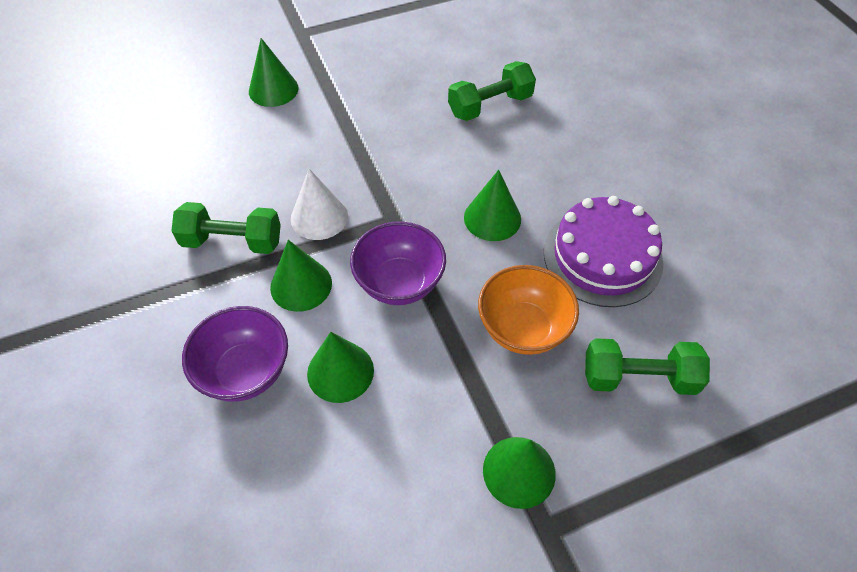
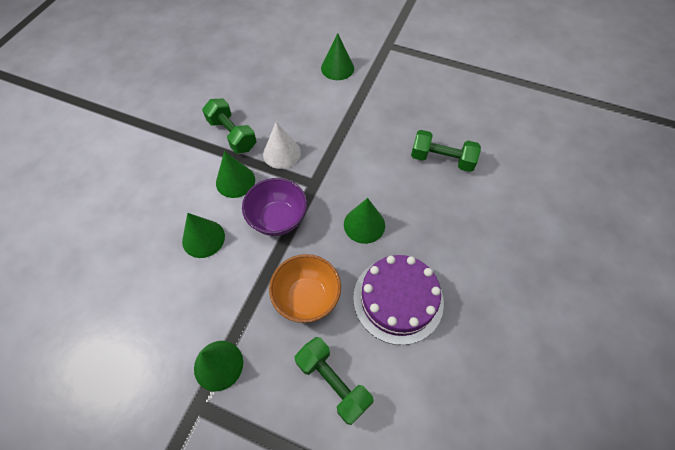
camera: 45 degrees right, 5 degrees up
(246, 371) = (169, 202): purple bowl -> none

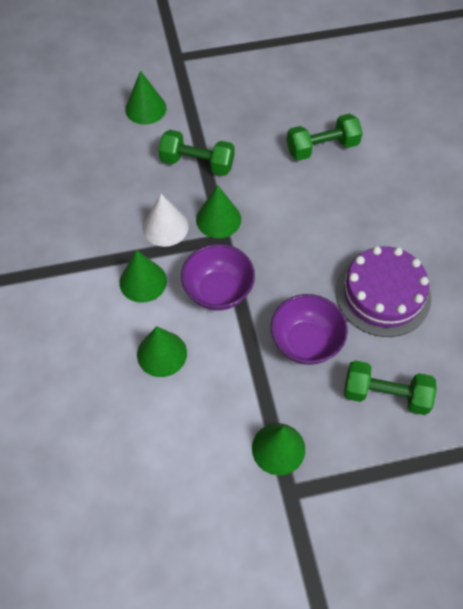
camera: 35 degrees left, 0 degrees up
(232, 134) = (96, 238): green dumbbell -> green dumbbell (197, 163)
(307, 297) = (305, 342): orange bowl -> purple bowl
(364, 225) = (302, 248): green cone -> green cone (218, 219)

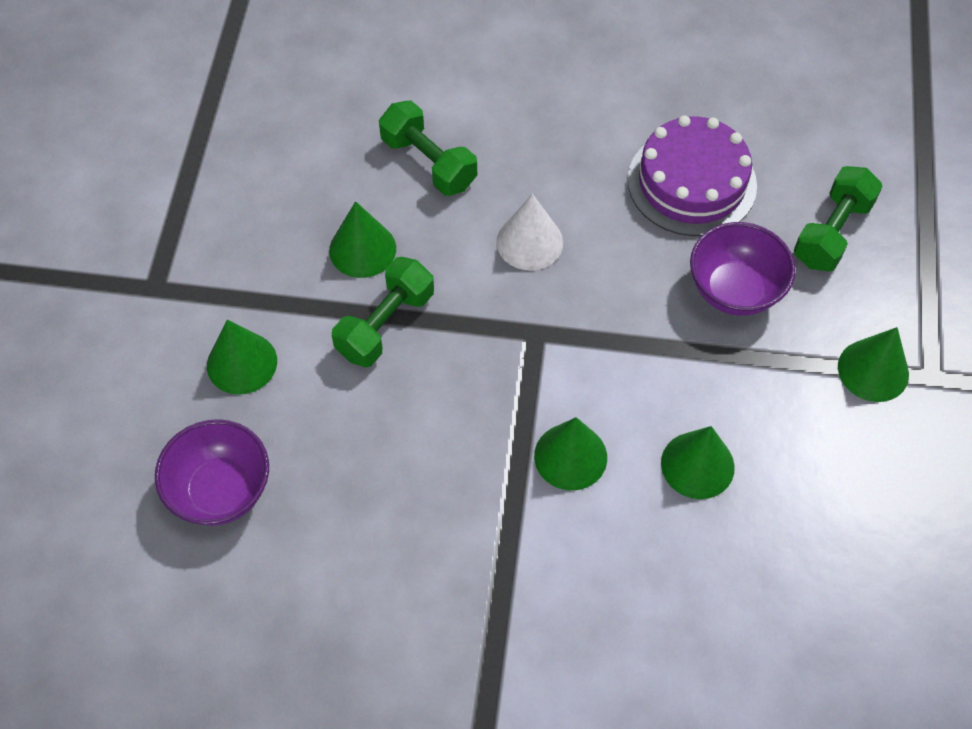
camera: 70 degrees left, 0 degrees up
(165, 227) = (486, 400): white cone -> white cone (529, 242)
(218, 219) = (500, 328): green cone -> green cone (362, 249)
(218, 291) = (621, 366): purple bowl -> purple bowl (221, 491)
(322, 147) = (428, 162): green dumbbell -> green dumbbell turned 45 degrees counterclockwise

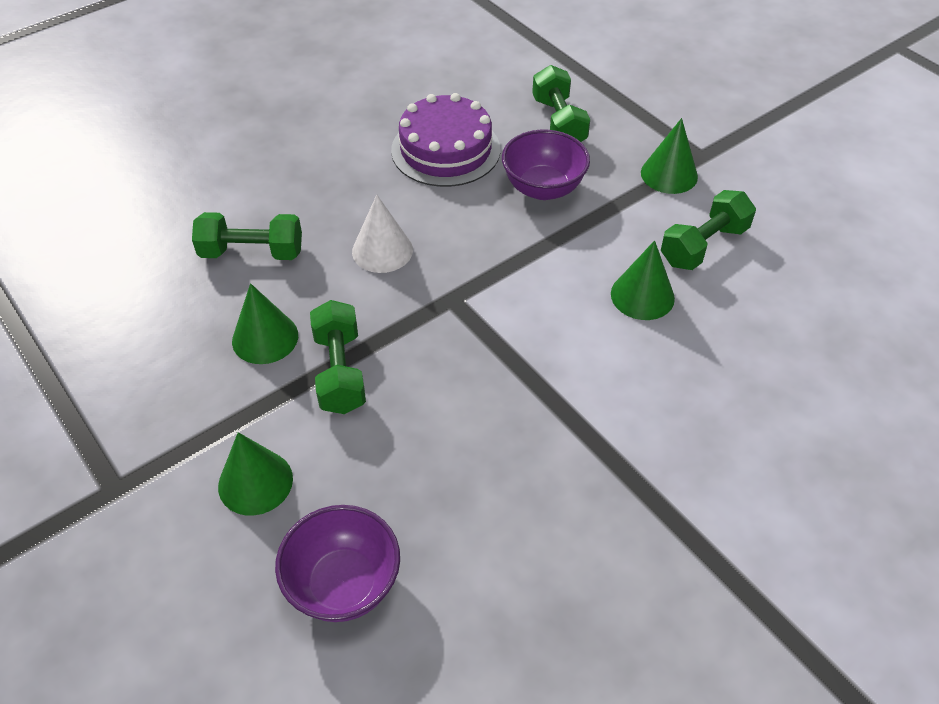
camera: 45 degrees left, 10 degrees down
(570, 456) = (563, 352): green cone -> none
(814, 466) = (703, 245): none -> green dumbbell

